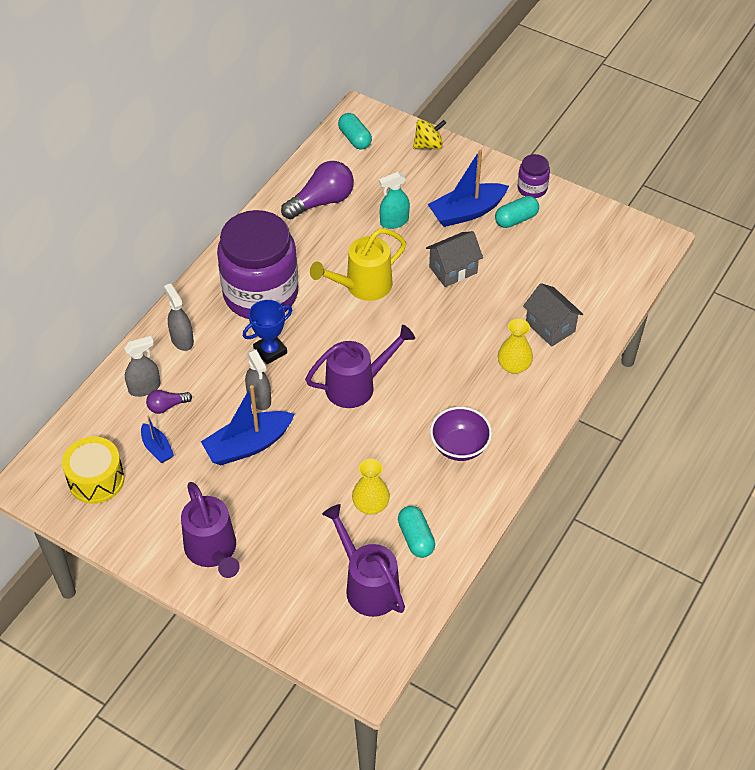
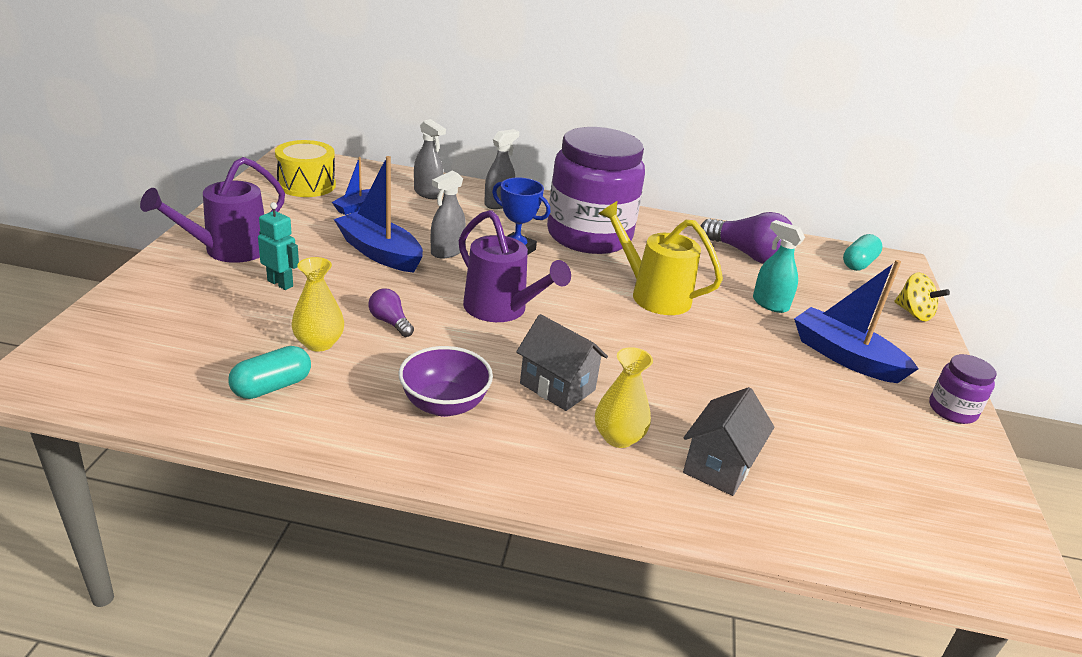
camera: 65 degrees right, 20 degrees down
(167, 406) = (411, 206): purple light bulb -> purple light bulb (390, 322)
(279, 519) = (280, 283): none -> turquoise robot
(367, 585) = (187, 357): purple watering can -> none
(453, 270) = (739, 358): grey house -> grey house (557, 387)
(516, 219) = (881, 402): turquoise capsule -> none

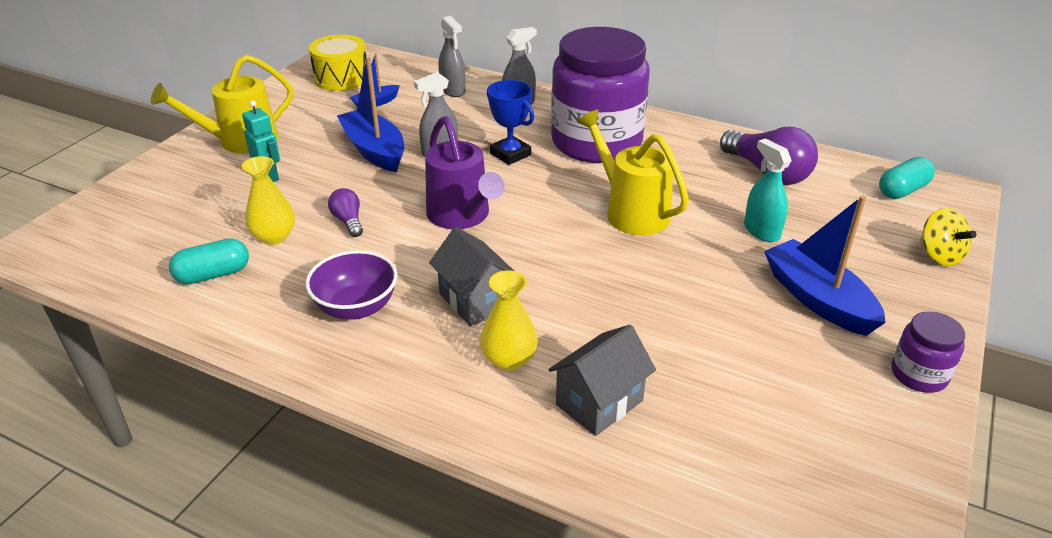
camera: 20 degrees right, 5 degrees up
(228, 250) = (240, 141): purple watering can -> yellow watering can

